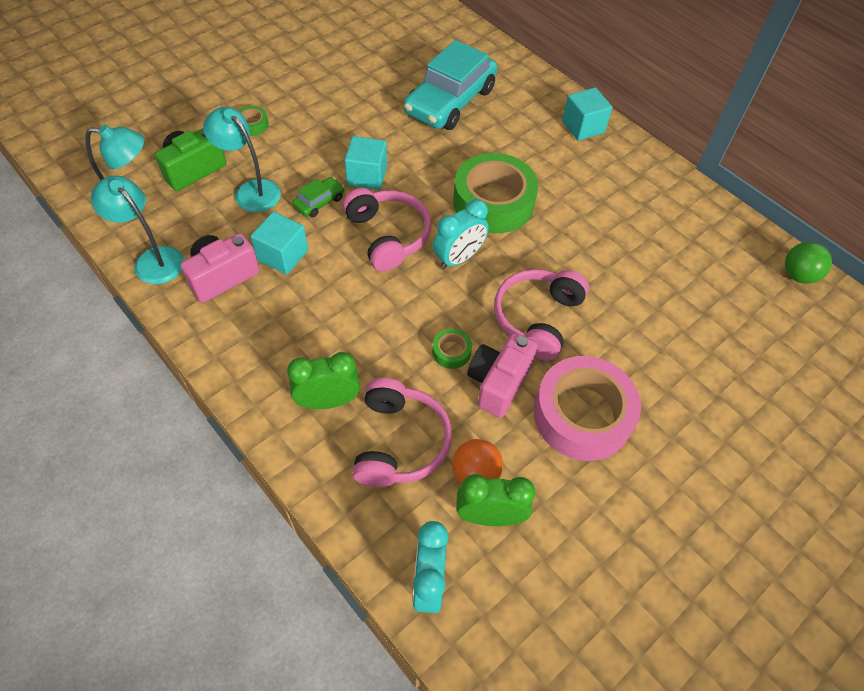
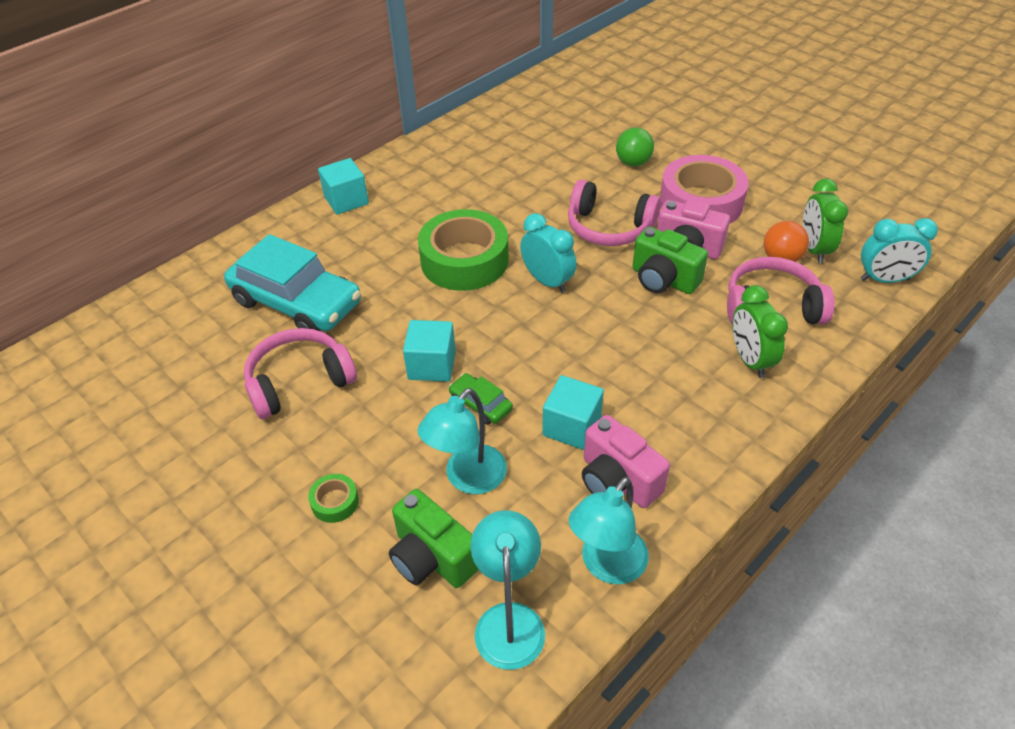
camera: 90 degrees left, 10 degrees down
(388, 236) = (525, 337): pink headphones -> pink headphones (299, 382)
(451, 351) = (663, 280): green tape -> green camera
(798, 275) = (527, 93): green ball -> green ball (633, 163)

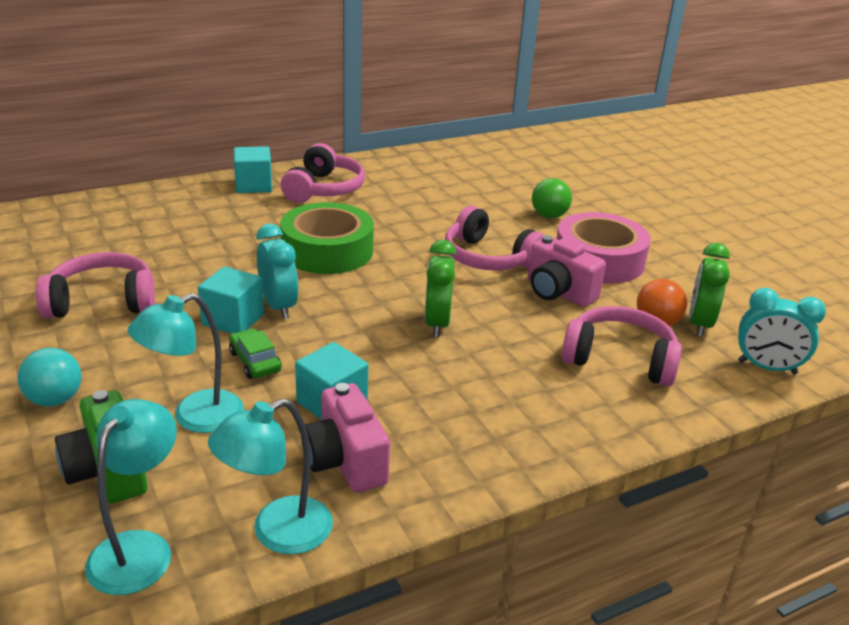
camera: 15 degrees right, 15 degrees down
(297, 302) = (150, 245): turquoise car -> none
(335, 502) = (55, 400): green tape -> turquoise ball
(415, 186) = (323, 189): none -> pink headphones
(547, 281) = (395, 284): turquoise clock -> turquoise clock (278, 306)
(663, 280) = (516, 310): green camera -> none
(750, 360) = (564, 398): green clock -> green clock (437, 323)

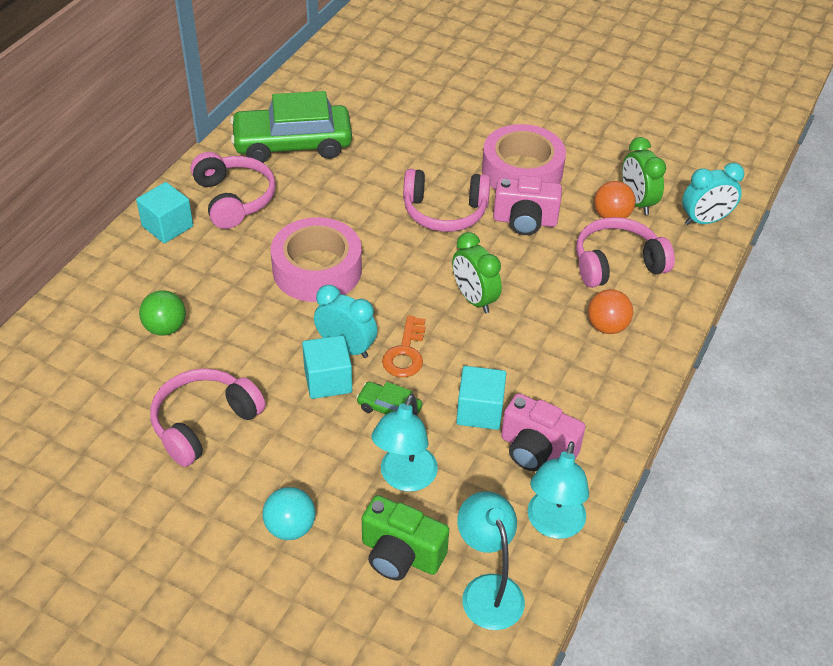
camera: 35 degrees left, 15 degrees up
(323, 332) = (405, 353): none -> orange key
(327, 250) = (317, 270): green tape -> pink tape
(414, 176) = (292, 144): none -> green car
(548, 401) = (607, 326): none -> orange ball
(549, 216) = (444, 139): green ball -> green ball (165, 328)

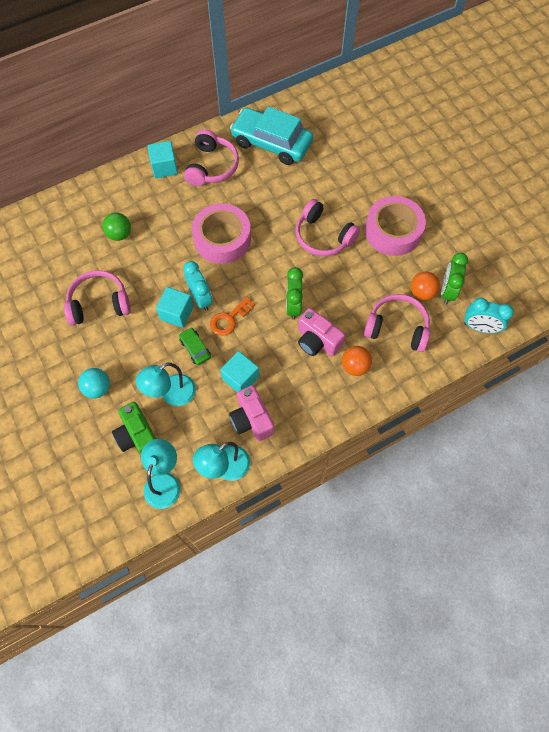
camera: 35 degrees right, 20 degrees up
(292, 144) = (271, 143): green car -> turquoise car
(524, 221) = (365, 268): pink camera -> pink camera (317, 341)

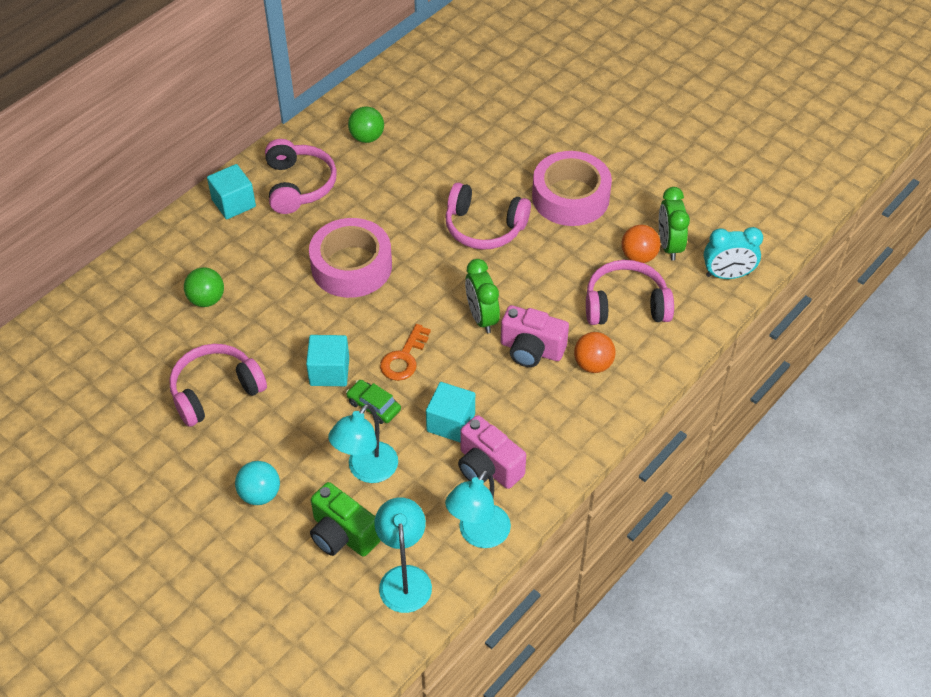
camera: 20 degrees left, 15 degrees down
(200, 298) = (354, 344): turquoise clock -> none
(271, 143) = (367, 137): turquoise car -> green ball

